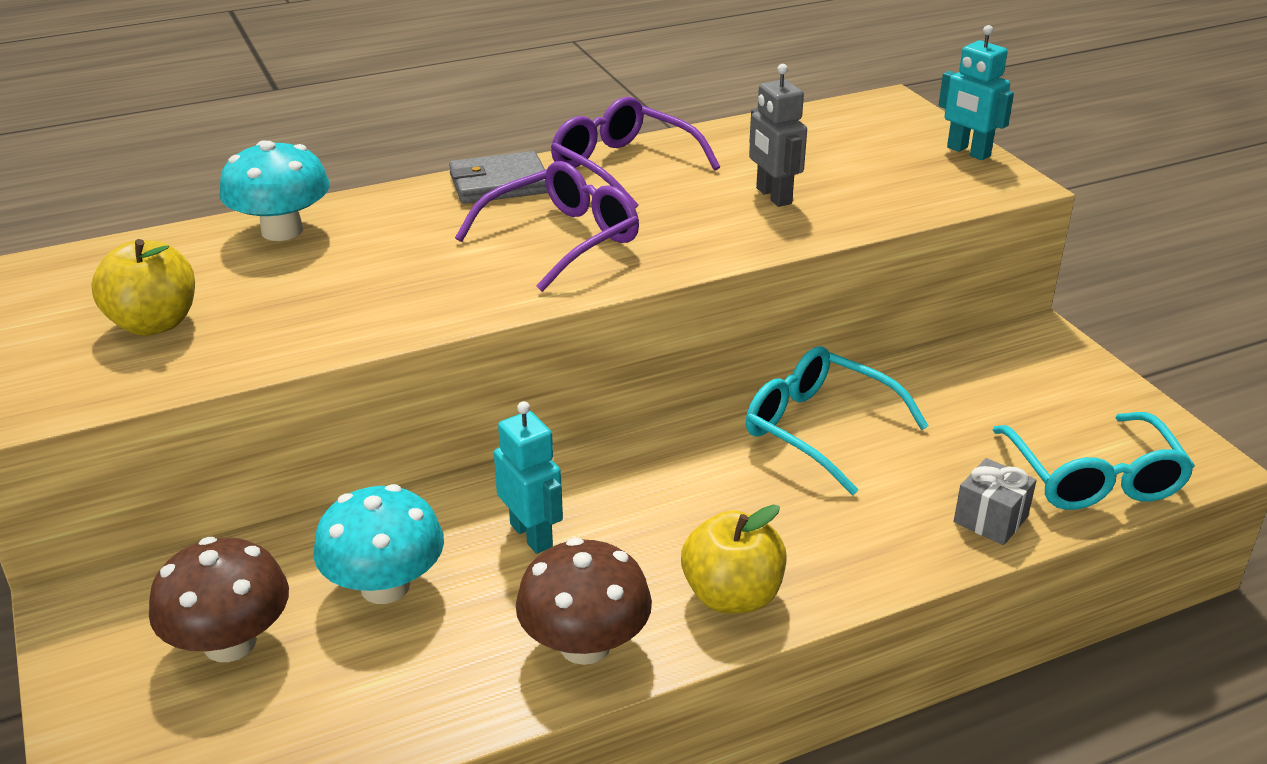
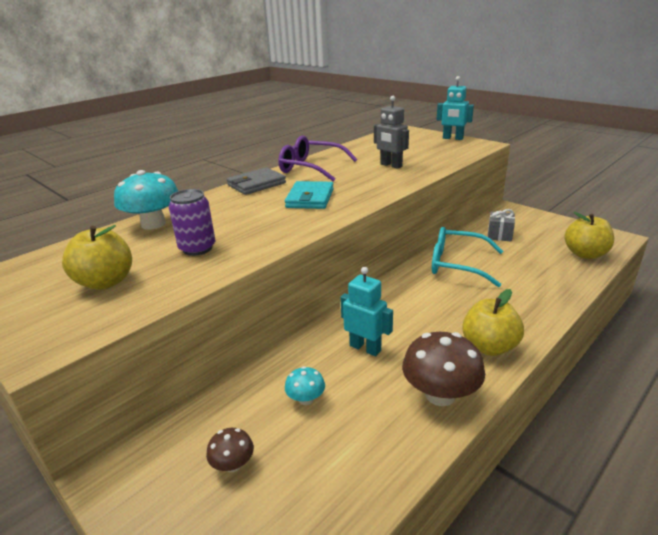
camera: 20 degrees left, 5 degrees down
(230, 643) = (233, 464): brown mushroom -> brown mushroom, size x0.51
(313, 297) = (197, 248): none -> purple can
(385, 586) = (306, 399): turquoise mushroom -> turquoise mushroom, size x0.51
(562, 239) = (310, 198): purple glasses -> turquoise wallet
(990, 519) = (564, 281): grey gift -> grey gift (499, 235)
(1093, 477) = (585, 254): turquoise glasses -> yellow apple

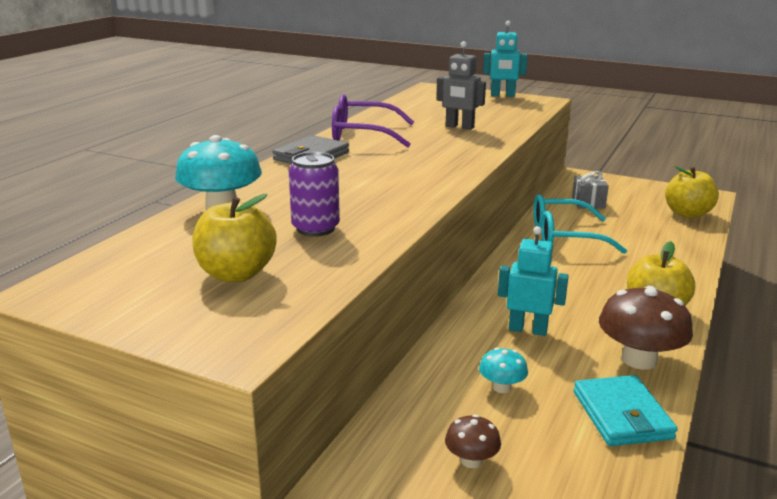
camera: 20 degrees left, 5 degrees down
(310, 198) = (398, 167): turquoise wallet -> turquoise wallet (622, 415)

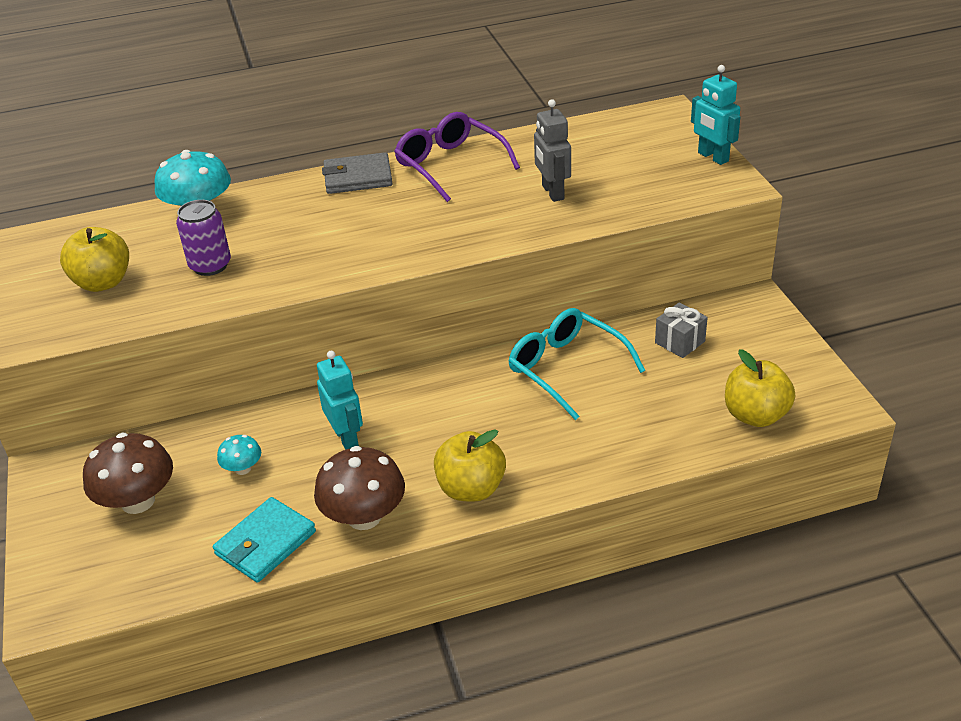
camera: 50 degrees right, 15 degrees up
(471, 460) = (138, 501): brown mushroom -> brown mushroom, size x1.94

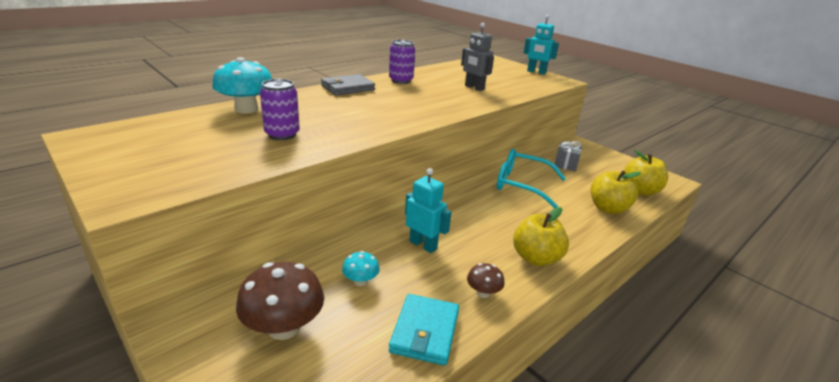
camera: 30 degrees left, 10 degrees down
(103, 282) = (193, 152): yellow apple -> yellow apple (608, 209)
(364, 517) = (483, 293): brown mushroom -> brown mushroom, size x0.51
(450, 165) = (401, 80): purple glasses -> purple can

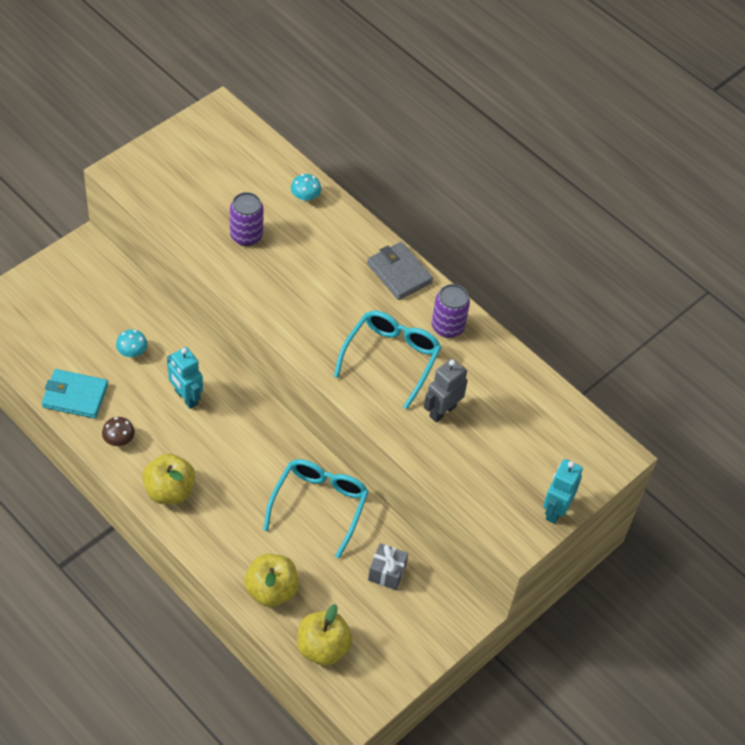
camera: 85 degrees right, 25 degrees up
(246, 109) = (305, 197): turquoise mushroom -> turquoise mushroom, size x0.51
(284, 327) = (81, 310): brown mushroom -> none
(423, 245) = (186, 397): turquoise robot -> turquoise robot turned 105 degrees clockwise
(430, 96) = (391, 358): none -> turquoise glasses

